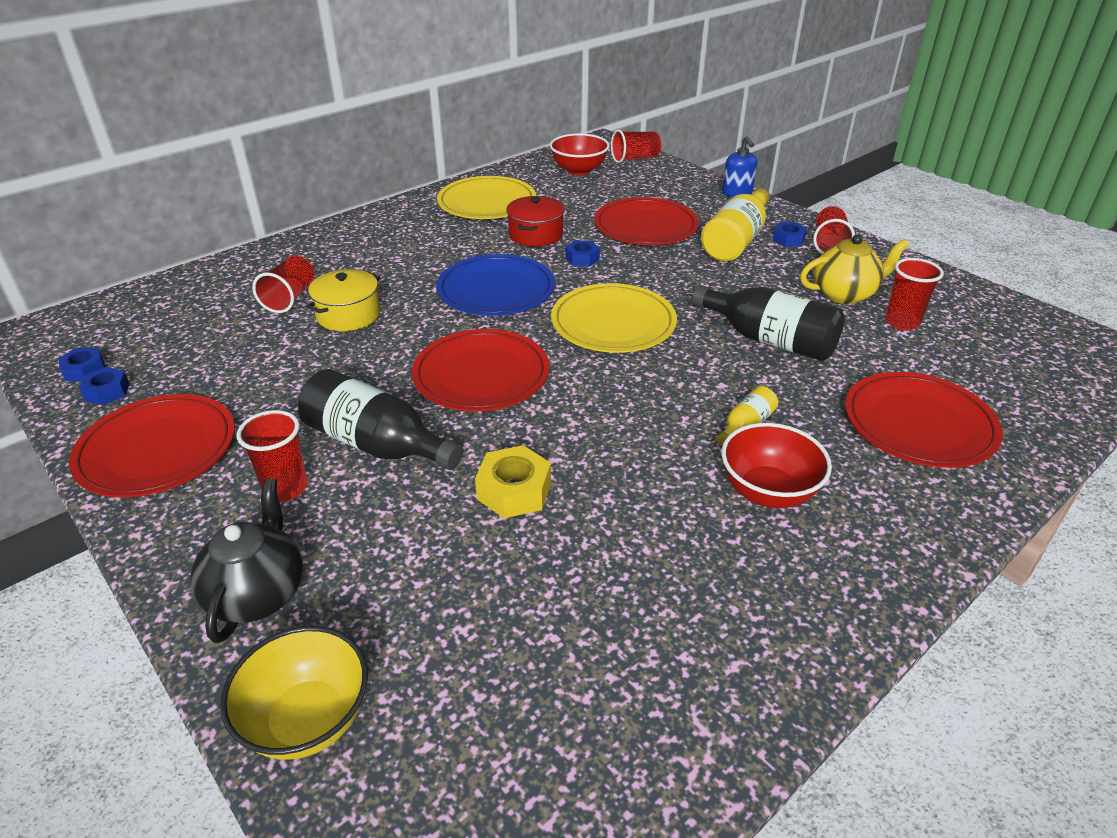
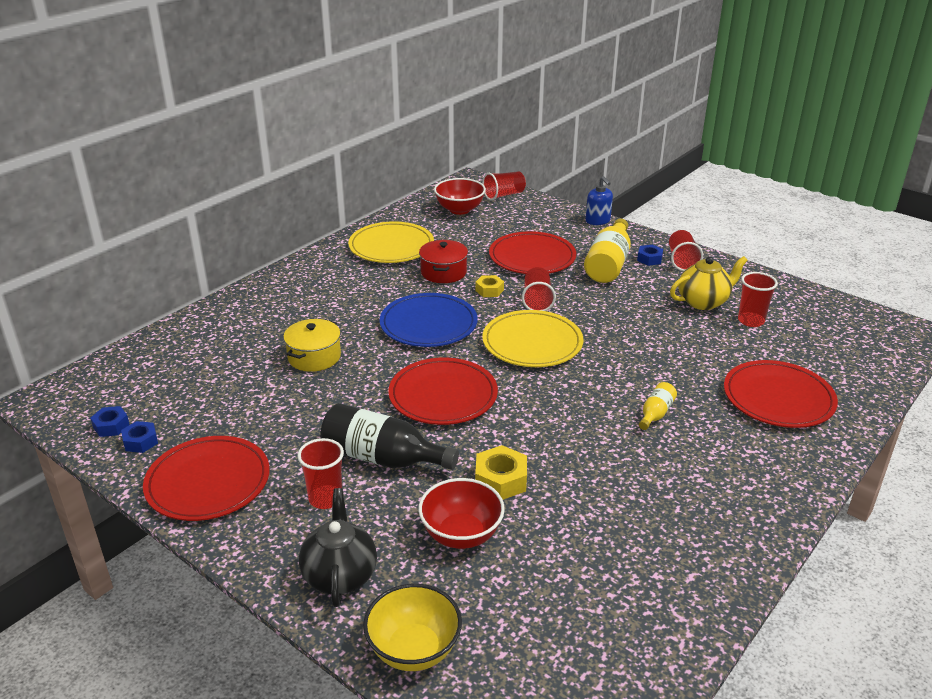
camera: 10 degrees left, 5 degrees down
(290, 298) = (257, 347): red cup -> red cup (537, 300)
(582, 259) = (489, 290): blue nut -> yellow nut
(768, 491) = (683, 459): red bowl -> red bowl (461, 534)
(770, 340) = (656, 345): black bottle -> none

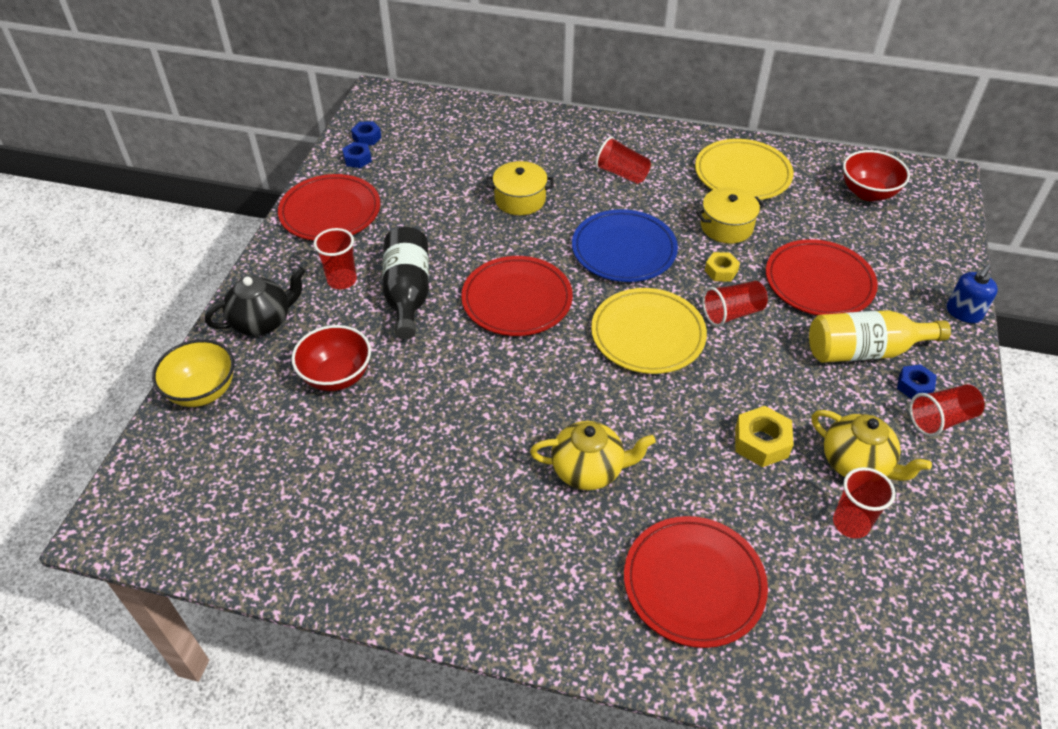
camera: 65 degrees right, 15 degrees up
(443, 272) = (726, 226): red pot -> yellow pot
(500, 480) = (418, 379): yellow nut -> yellow nut (761, 442)
(504, 195) = (940, 214): red cup -> red cup (622, 174)
(655, 414) = (588, 470): yellow bottle -> yellow teapot

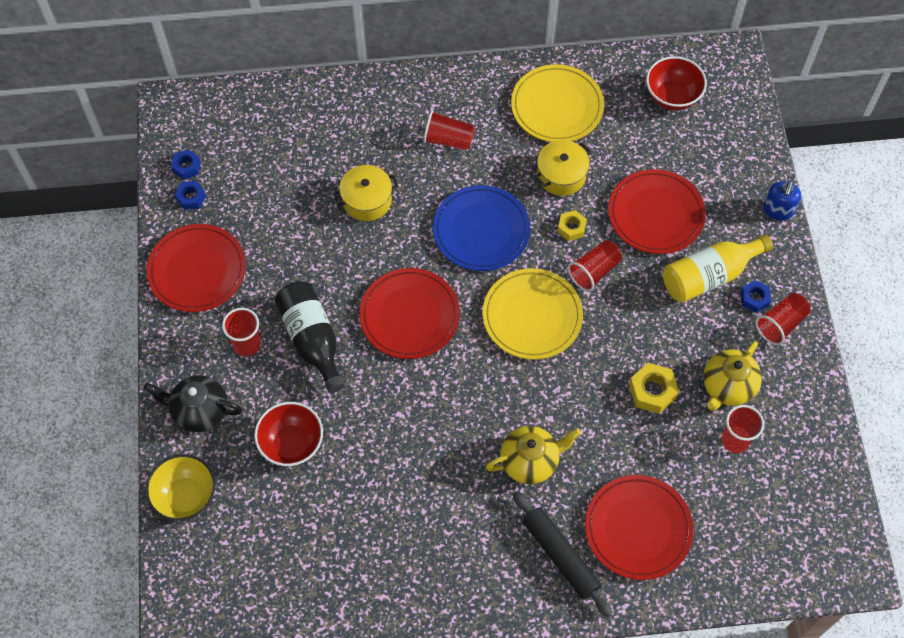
camera: 20 degrees left, 15 degrees up
(263, 321) = (199, 411): black teapot -> black teapot turned 120 degrees counterclockwise
(584, 582) = (560, 556): none -> black rolling pin
(856, 464) = (727, 387): yellow teapot -> yellow teapot turned 105 degrees clockwise

